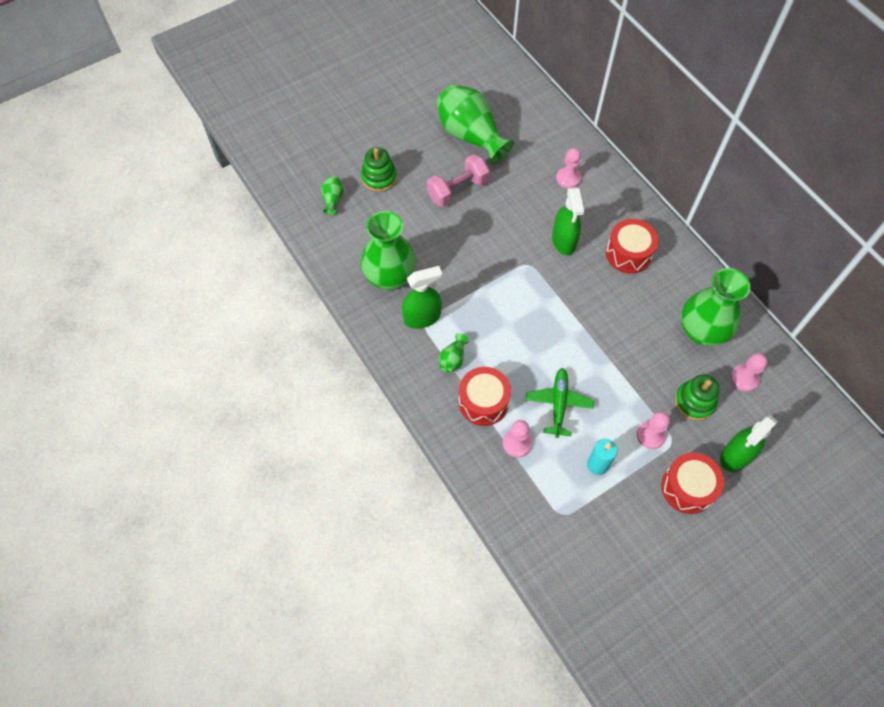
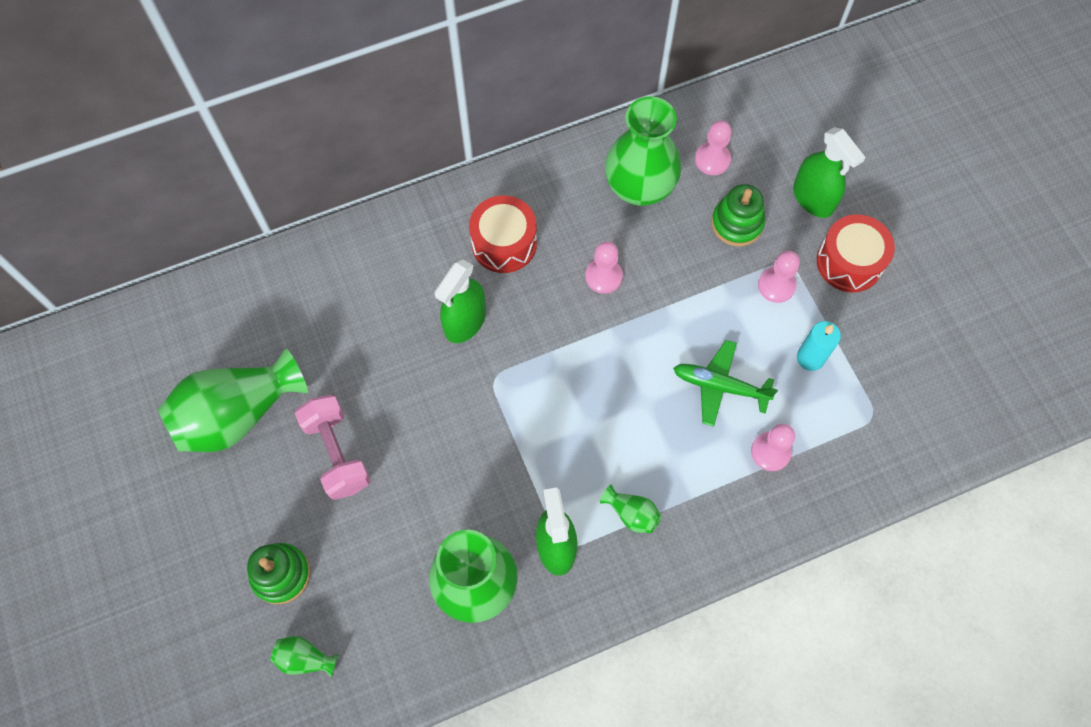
camera: 80 degrees left, 5 degrees up
(483, 402) = (704, 484): red drum -> none
(564, 241) = (465, 322): green spray bottle -> green spray bottle turned 120 degrees clockwise
(568, 178) = (357, 291): pink pawn -> pink pawn (603, 276)

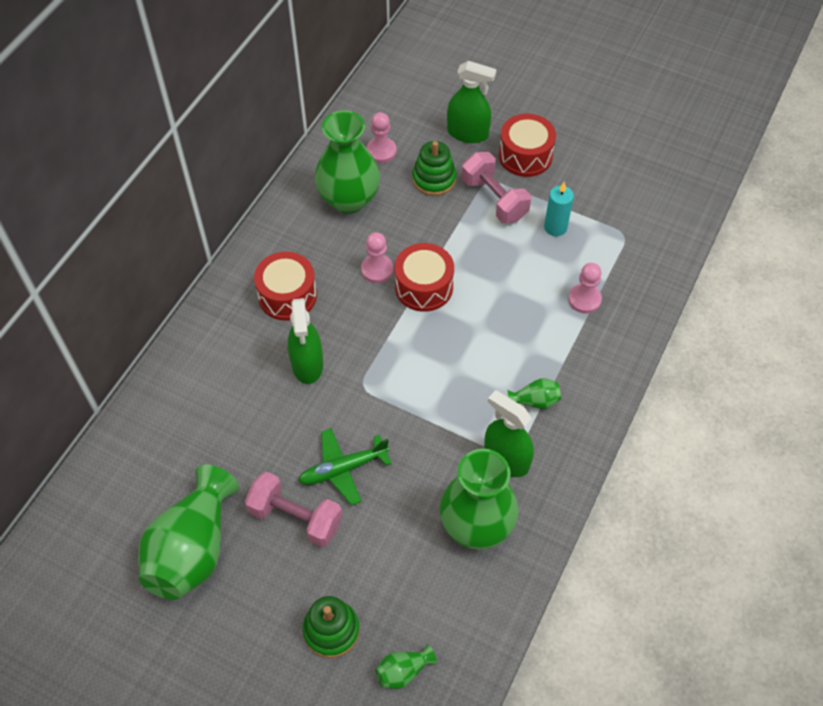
camera: 40 degrees left, 10 degrees down
(630, 325) = (424, 287): none -> red drum
(720, 386) = (516, 283): green plane -> green plane (343, 469)
(776, 285) = (494, 199): pink pawn -> pink dumbbell

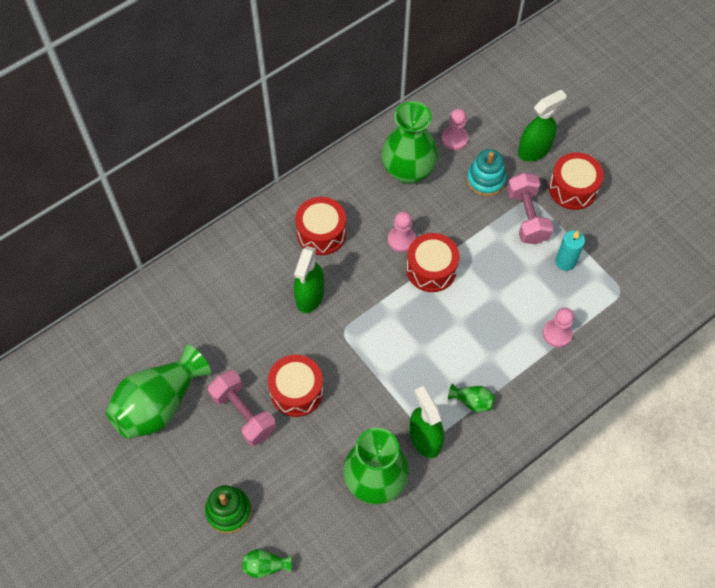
camera: 25 degrees right, 5 degrees up
(343, 469) = (296, 391): green plane -> red drum
(434, 179) = (485, 180): green stacking toy -> turquoise stacking toy
(468, 133) = (534, 150): green spray bottle -> green spray bottle turned 75 degrees counterclockwise

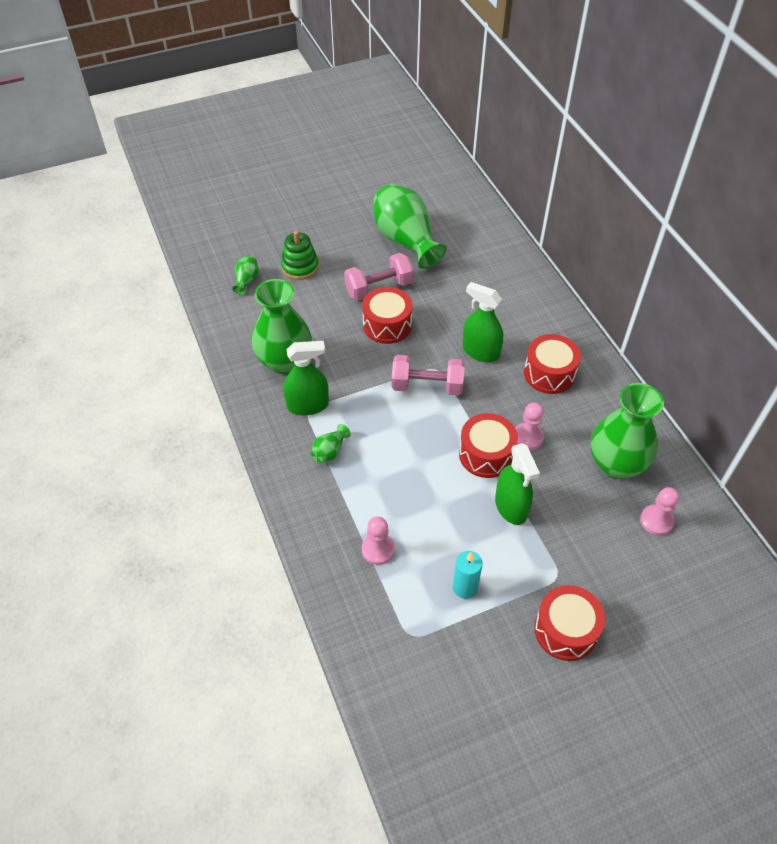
camera: 105 degrees right, 10 degrees down
(485, 180) = (592, 537): turquoise stacking toy -> none
(526, 217) = (534, 565): pink dumbbell -> pink dumbbell (427, 386)
(534, 150) = (630, 604): green spray bottle -> green spray bottle (511, 506)

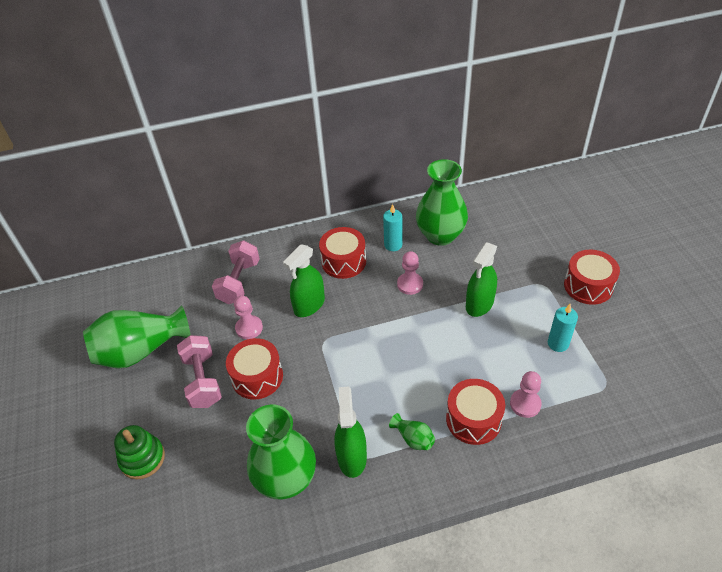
camera: 80 degrees left, 5 degrees down
(246, 280) = (144, 521): green vase -> none
(427, 386) = (343, 350): pink dumbbell -> pink dumbbell (239, 282)
(486, 454) = (426, 314): red drum -> red drum (473, 419)
(511, 506) = (479, 304): green spray bottle -> green spray bottle turned 135 degrees clockwise
(587, 417) = (393, 245): none -> turquoise candle
(656, 521) = (492, 222): pink pawn -> pink pawn (249, 328)

